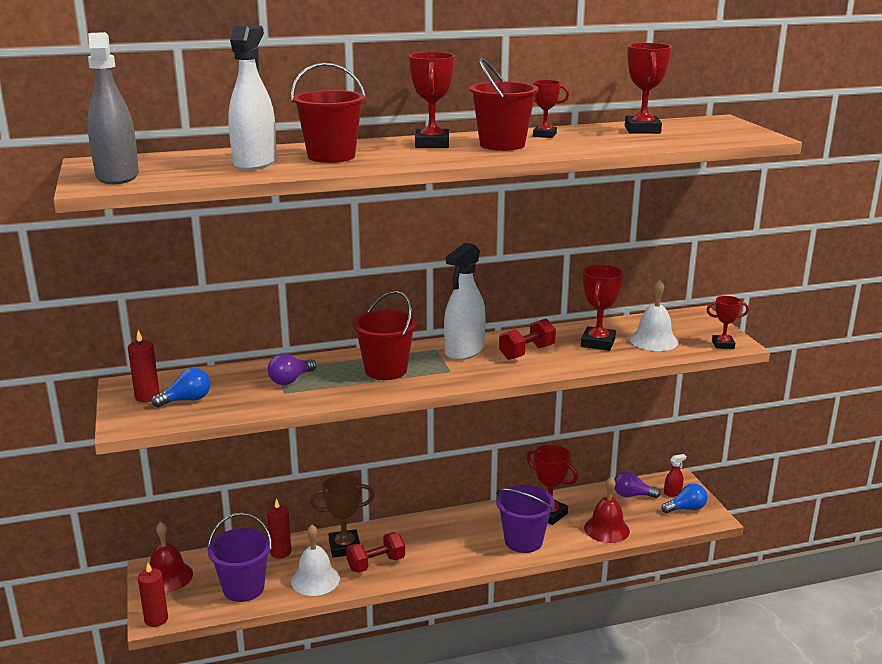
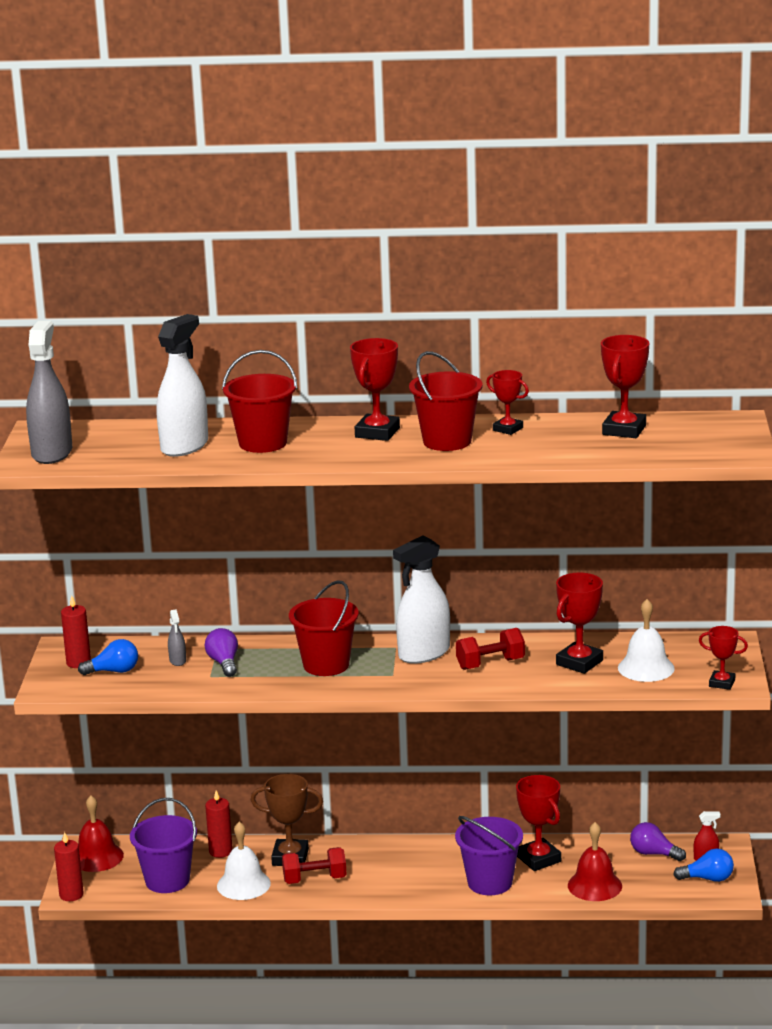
camera: 20 degrees right, 0 degrees up
(245, 383) = (177, 660): none -> grey spray bottle
(290, 380) = (224, 663): purple light bulb -> purple light bulb turned 105 degrees clockwise

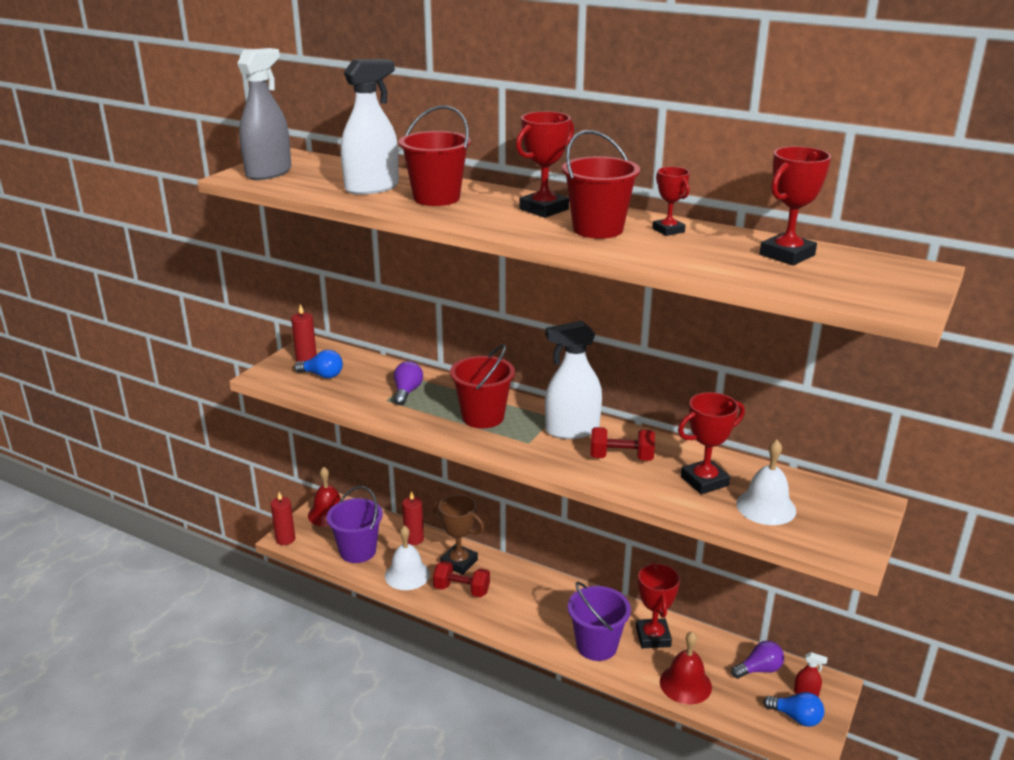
camera: 25 degrees right, 5 degrees up
(177, 660) = (376, 380): grey spray bottle -> none
(654, 854) = (759, 669): purple light bulb -> purple light bulb turned 105 degrees clockwise
(722, 683) = (835, 549): red trophy -> none

